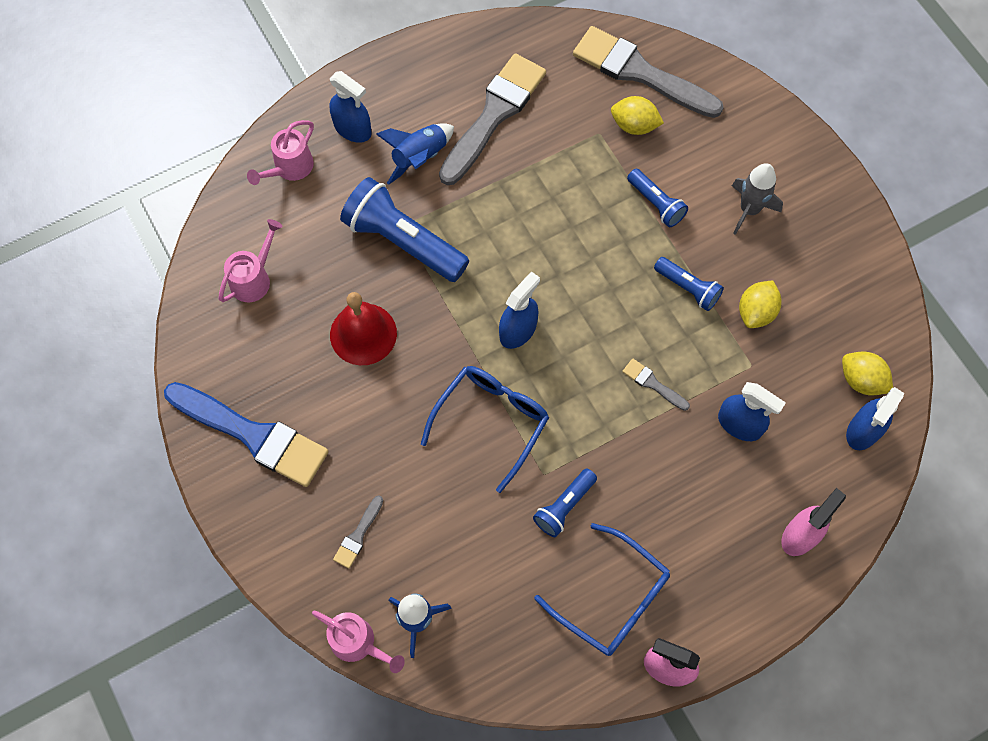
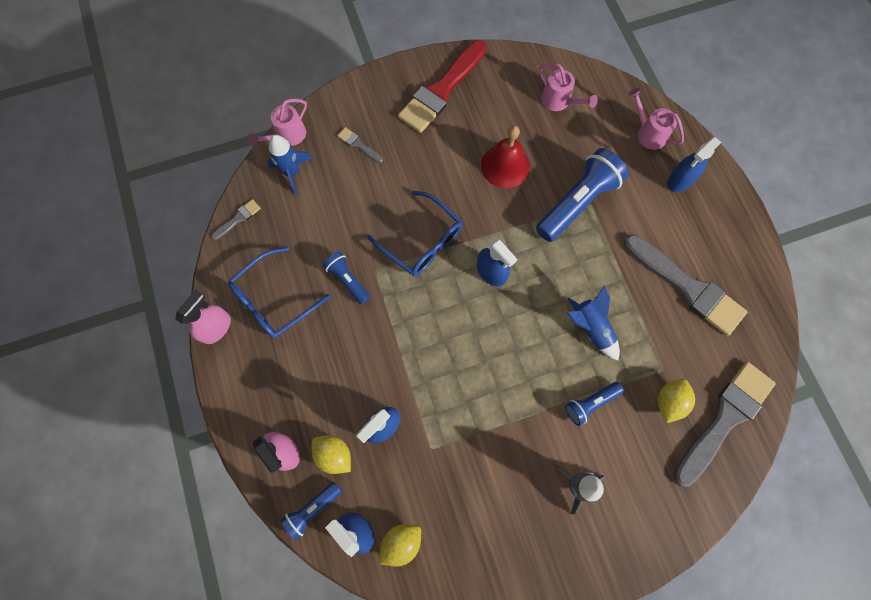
camera: 100 degrees right, 5 degrees up
(253, 435) = (441, 90): blue brush -> red brush
(420, 157) = (650, 224): blue rocket -> blue rocket (590, 328)
(653, 384) = (430, 365): grey brush -> grey brush (238, 219)
(688, 288) = (508, 412): blue flashlight -> blue flashlight (312, 509)
(756, 312) = (478, 465): yellow lemon -> yellow lemon (334, 454)

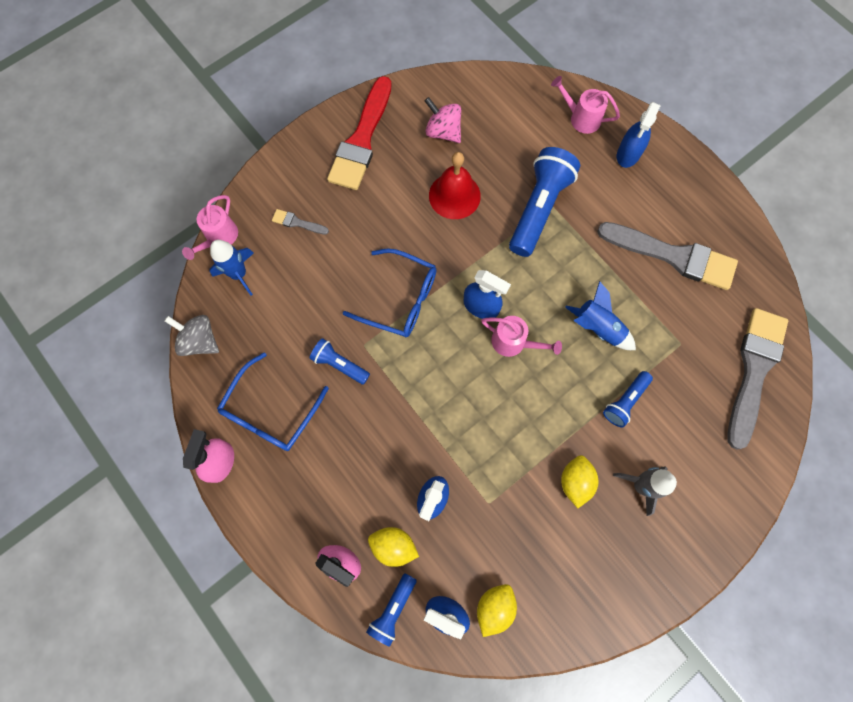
camera: 20 degrees left, 0 degrees up
(238, 219) = (200, 341): grey brush -> grey spinning top
(516, 106) = (443, 132): none -> pink spinning top
(559, 102) = (483, 114): pink watering can -> pink watering can (514, 343)
(669, 401) = (697, 372): yellow lemon -> yellow lemon (575, 482)

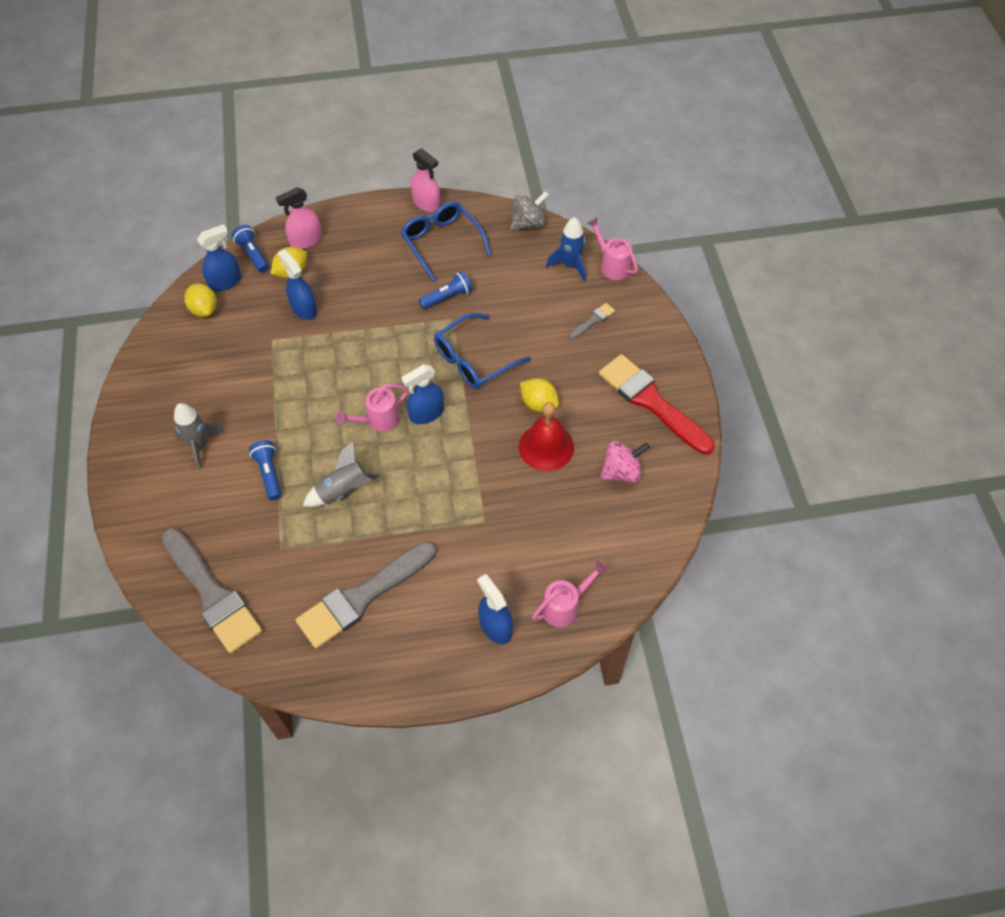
camera: 120 degrees right, 15 degrees down
(538, 209) = (488, 508): blue flashlight -> none
(575, 482) = (240, 403): yellow lemon -> yellow lemon (538, 404)
(598, 328) = (344, 490): blue rocket -> grey rocket

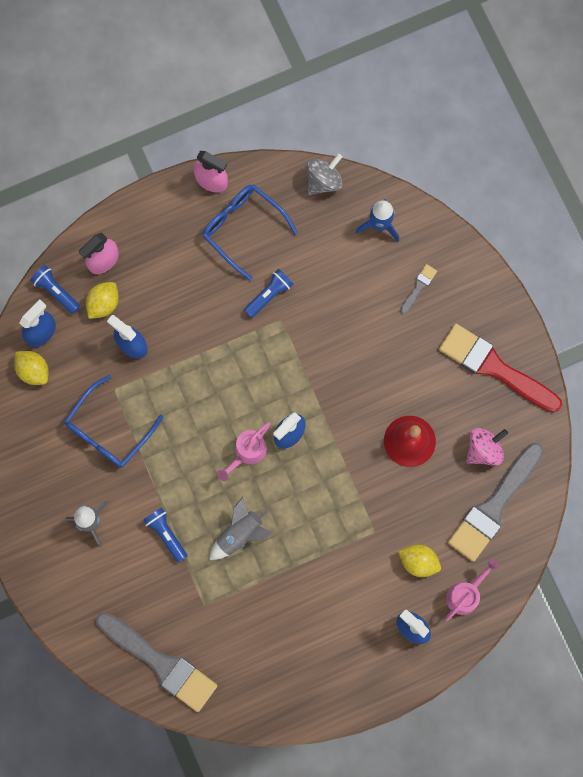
camera: 15 degrees left, 20 degrees up
(362, 597) = (291, 631): grey brush -> grey brush (494, 506)
(473, 360) = (316, 363): blue glasses -> blue glasses (108, 430)
(538, 404) = (390, 396): yellow lemon -> yellow lemon (418, 561)
(612, 265) = (421, 213): pink watering can -> none

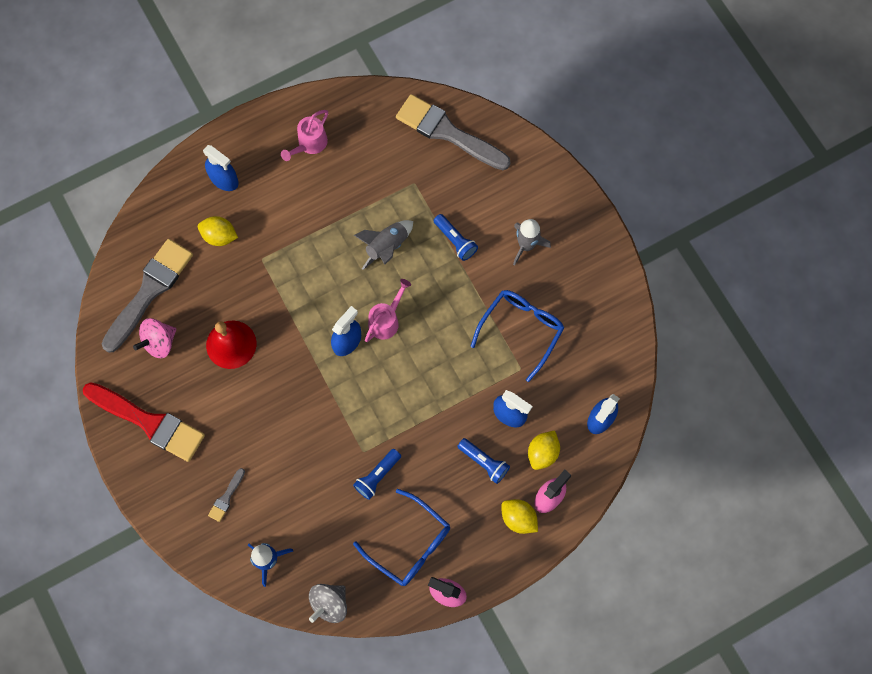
camera: 175 degrees right, 5 degrees down
(33, 370) = (602, 380): yellow lemon -> yellow lemon (518, 518)
(56, 291) = (592, 461): blue flashlight -> blue flashlight (484, 462)
(466, 594) = (175, 212): pink watering can -> pink watering can (309, 144)

